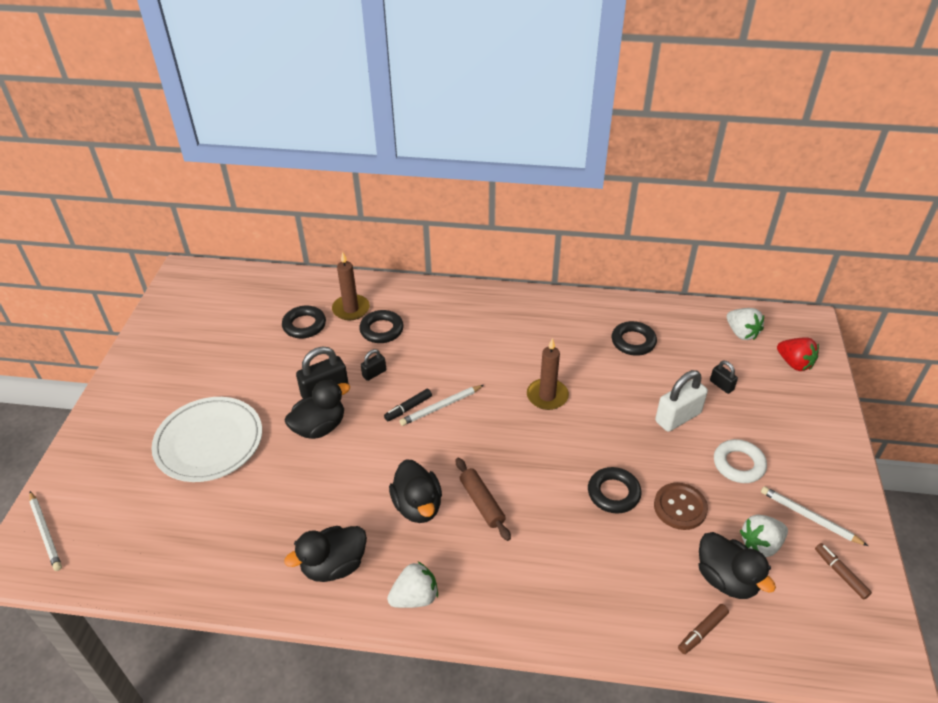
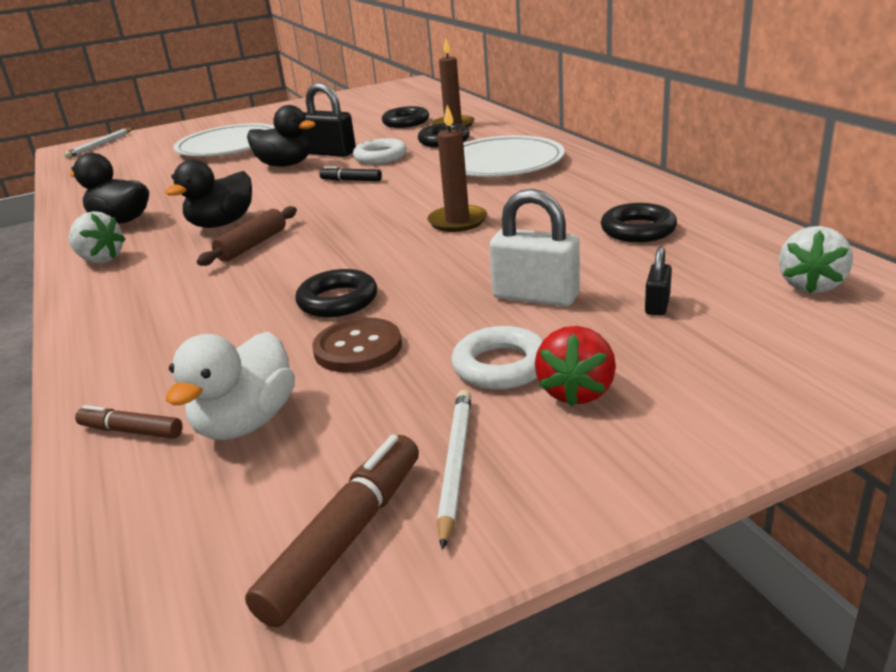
camera: 60 degrees right, 15 degrees down
(374, 373) = (380, 157): black padlock -> white ring
(441, 406) = (371, 189): white pencil -> none
(467, 330) = (502, 163): none -> white plate
(726, 579) = (246, 422): black duck -> white duck
(760, 544) = (343, 433): white strawberry -> none
(794, 363) = (830, 346): red strawberry -> red strawberry (576, 391)
(840, 574) = (345, 538): brown marker -> brown marker, size x1.70

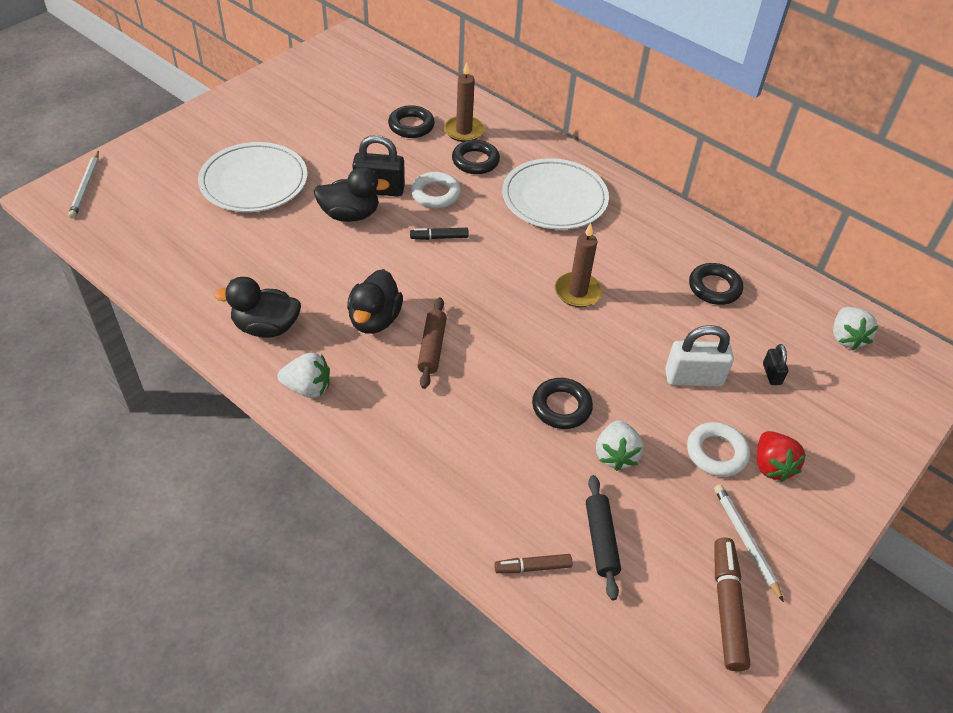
camera: 30 degrees left, 20 degrees up
(246, 422) = (600, 540): white duck -> black rolling pin
(358, 348) = (615, 455): brown button -> white strawberry

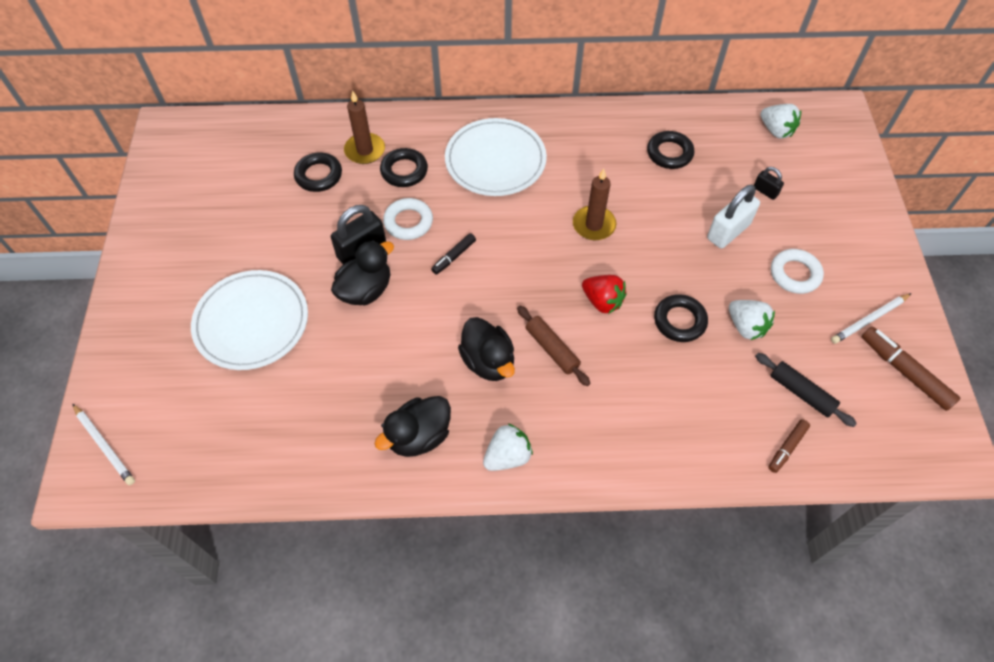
camera: 40 degrees left, 10 degrees up
(746, 541) = (869, 320): white pencil -> white pencil turned 60 degrees counterclockwise
(771, 466) = (830, 256): red strawberry -> red strawberry (602, 301)

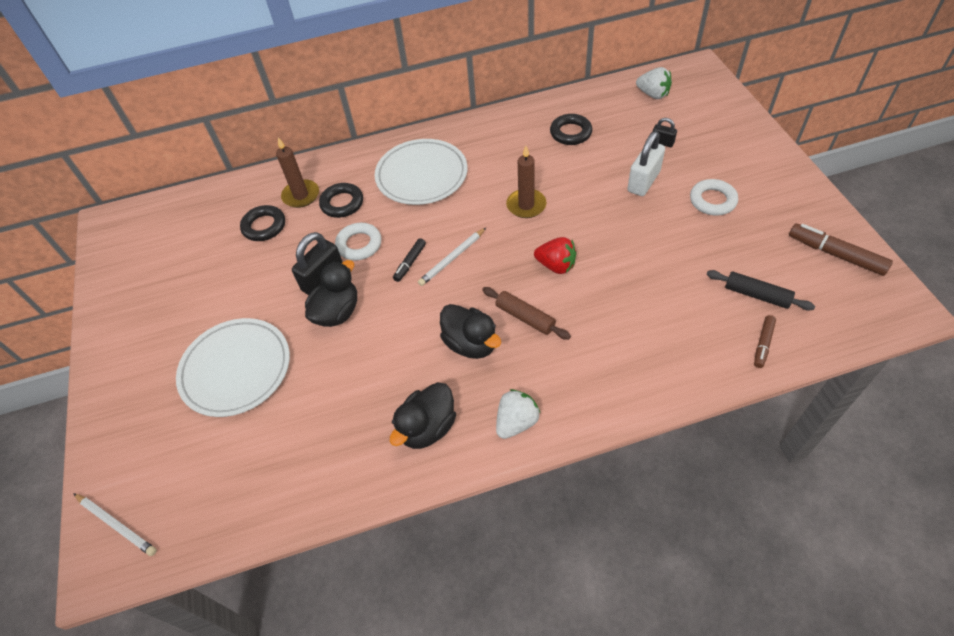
camera: 10 degrees left, 5 degrees down
(679, 321) = (629, 264): black ring -> none
(746, 327) = (688, 253): white strawberry -> none
(869, 320) = (789, 220): white pencil -> white pencil (452, 258)

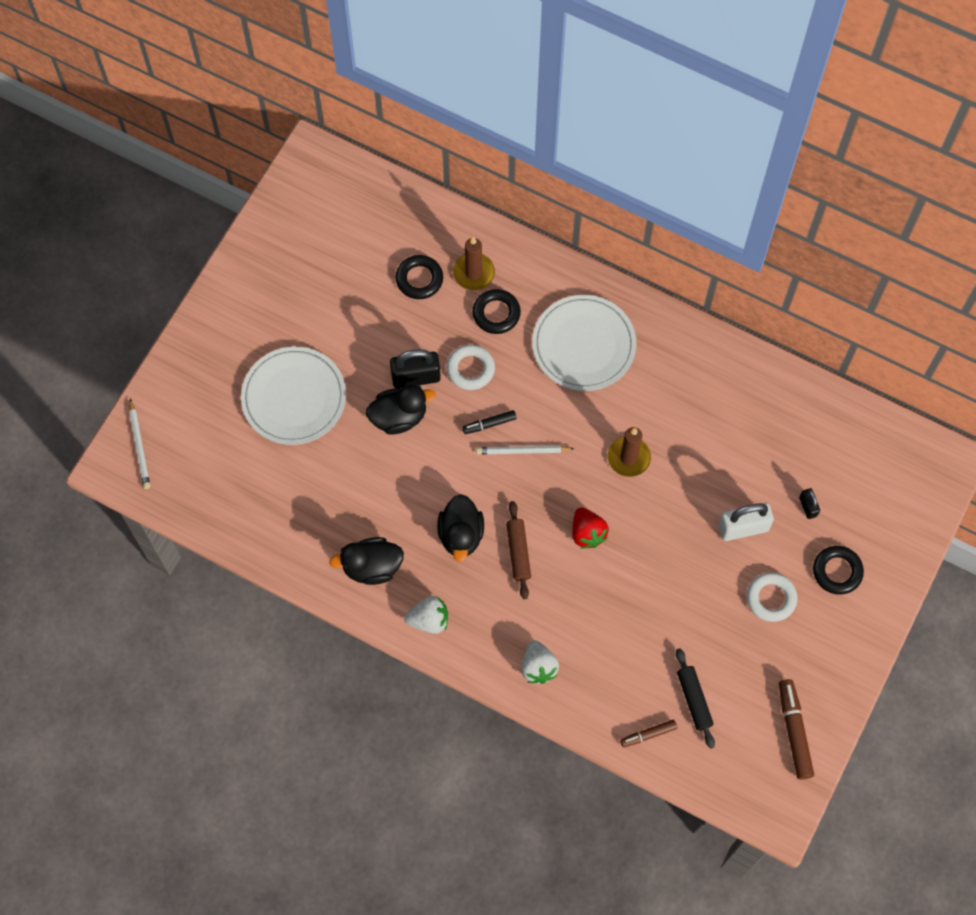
camera: 40 degrees right, 15 degrees up
(570, 133) = (748, 421): black ring -> black ring (837, 571)
(653, 94) = (868, 450): white strawberry -> white strawberry (538, 667)

